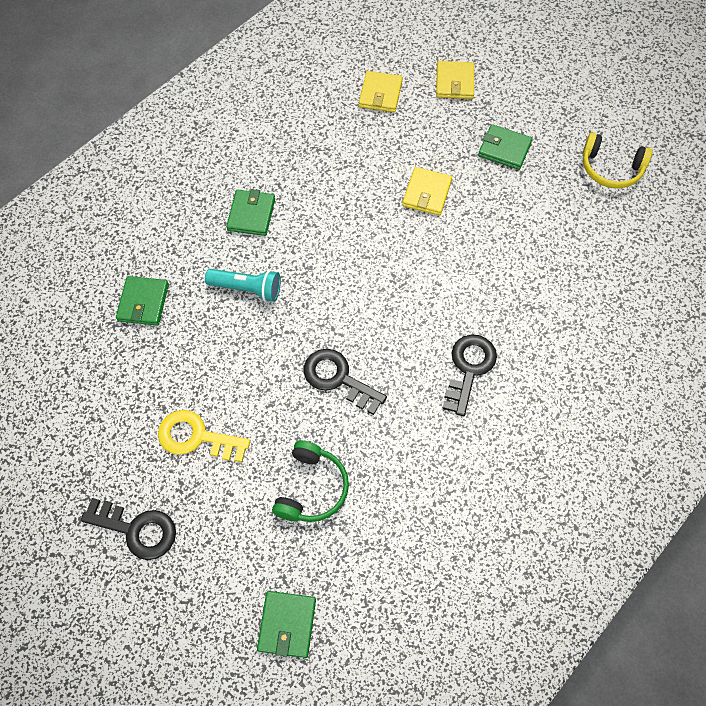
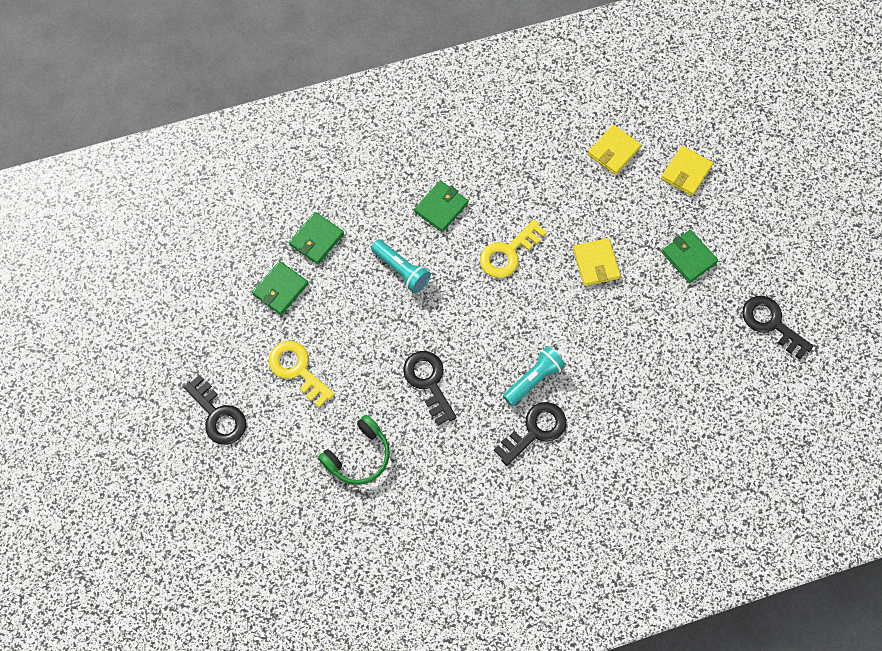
camera: 30 degrees right, 5 degrees up
(287, 624) = (284, 544): green wallet -> green wallet (280, 289)
(340, 223) = (508, 253): none -> yellow key
(427, 193) = (596, 263): yellow wallet -> yellow wallet turned 60 degrees counterclockwise
(437, 322) = (534, 379): none -> turquoise flashlight
(611, 169) = (771, 323): yellow headphones -> black key

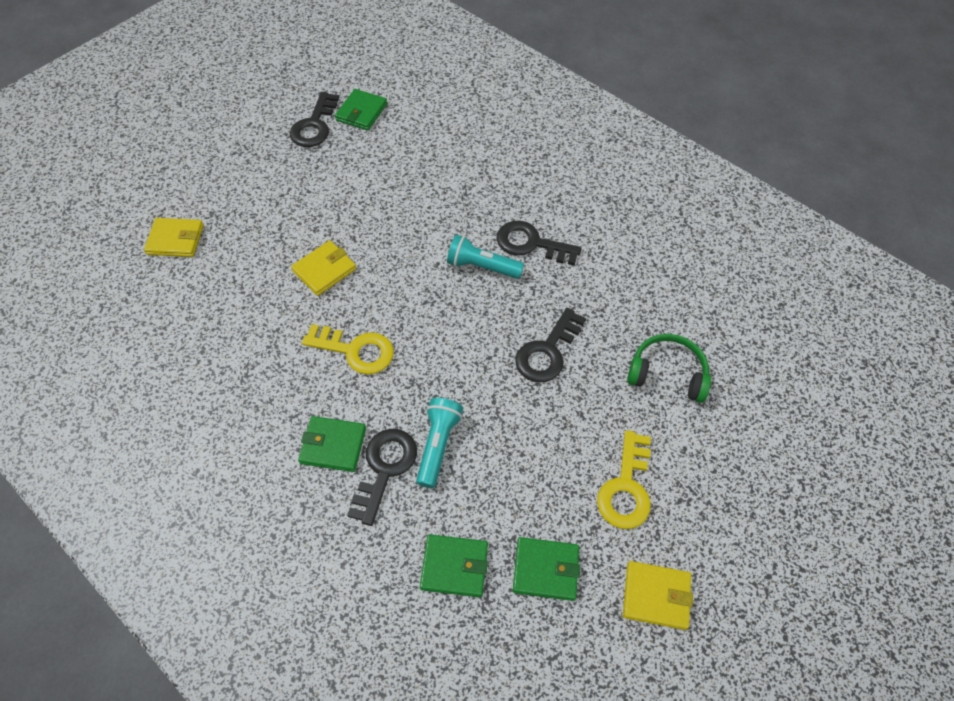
camera: 120 degrees left, 10 degrees down
(218, 415) = (739, 543): black key -> black key (385, 468)
(613, 151) = (175, 310): yellow wallet -> yellow wallet (656, 595)
(688, 257) = (277, 202): green wallet -> green wallet (361, 112)

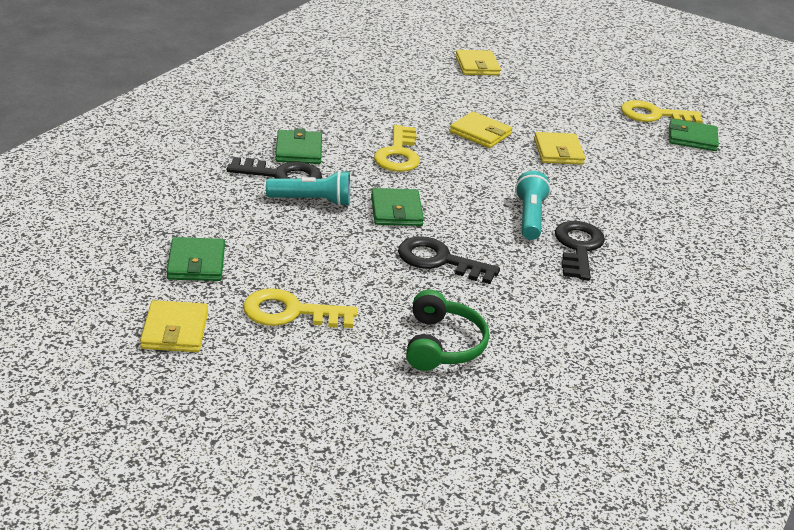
camera: 75 degrees right, 25 degrees down
(314, 125) = (654, 115): black key -> yellow key
(370, 216) = (558, 152): none -> yellow wallet
(454, 566) = (194, 214): green wallet -> green wallet (396, 211)

